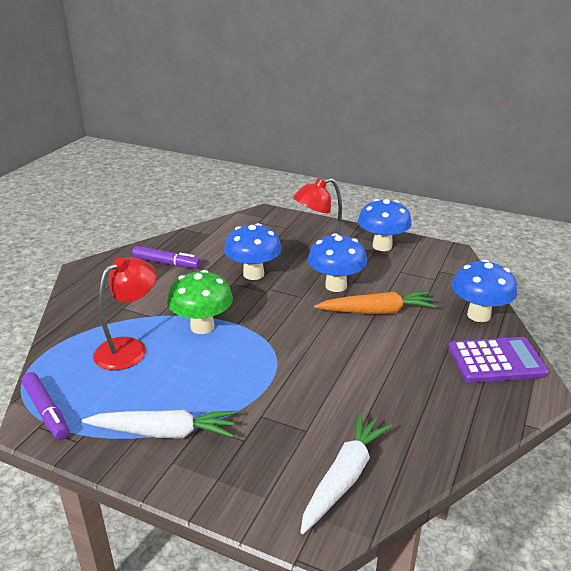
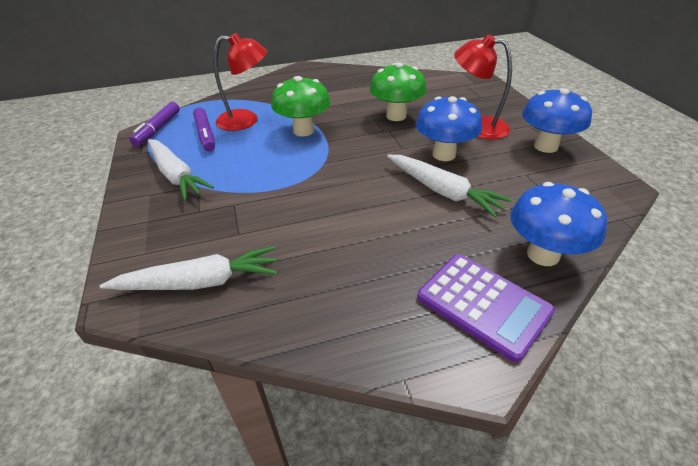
camera: 50 degrees right, 10 degrees up
(166, 263) = (353, 84): purple marker -> purple marker (205, 135)
(253, 274) = (396, 116): blue mushroom -> green mushroom
(377, 311) = (442, 191): orange carrot -> white carrot

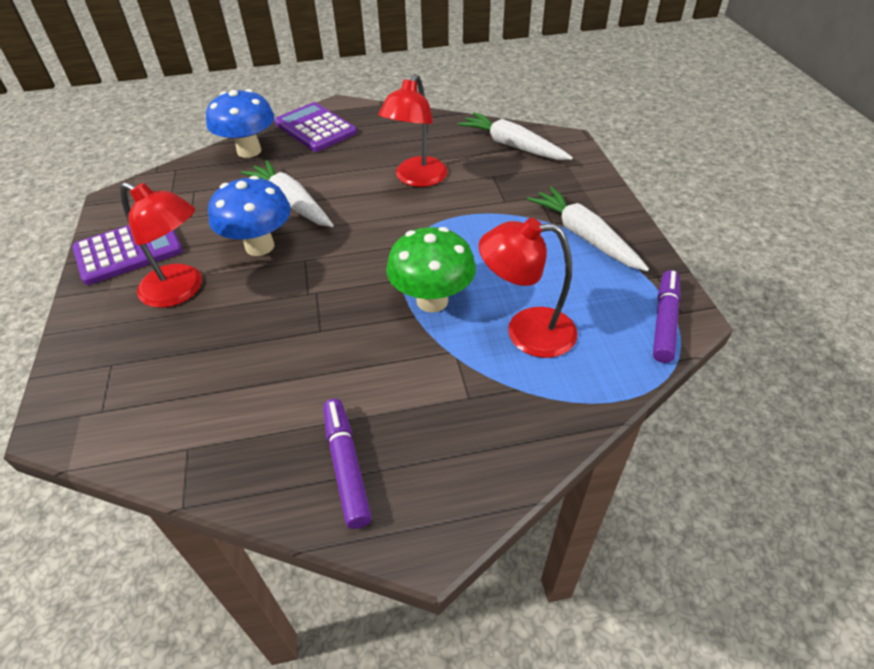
camera: 175 degrees left, 5 degrees up
(200, 282) = (512, 146): white carrot -> white carrot turned 45 degrees clockwise
(205, 135) = (580, 303): purple marker -> purple marker (346, 466)
(323, 224) = (416, 179): none -> red lamp
(396, 116) = (283, 323): green mushroom -> none
(545, 146) = (128, 250): blue mushroom -> purple calculator

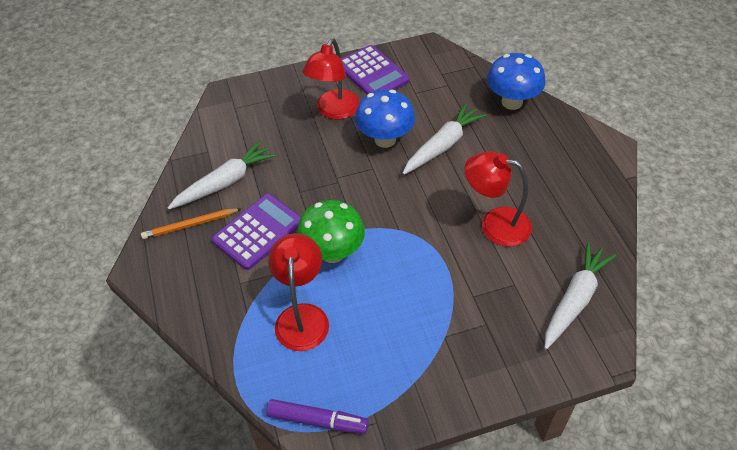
camera: 85 degrees right, 5 degrees up
(315, 128) = (562, 137): purple calculator -> purple calculator (258, 232)
(346, 466) = (190, 225): purple marker -> orange pencil
(584, 236) = (427, 363): white carrot -> white carrot (225, 182)

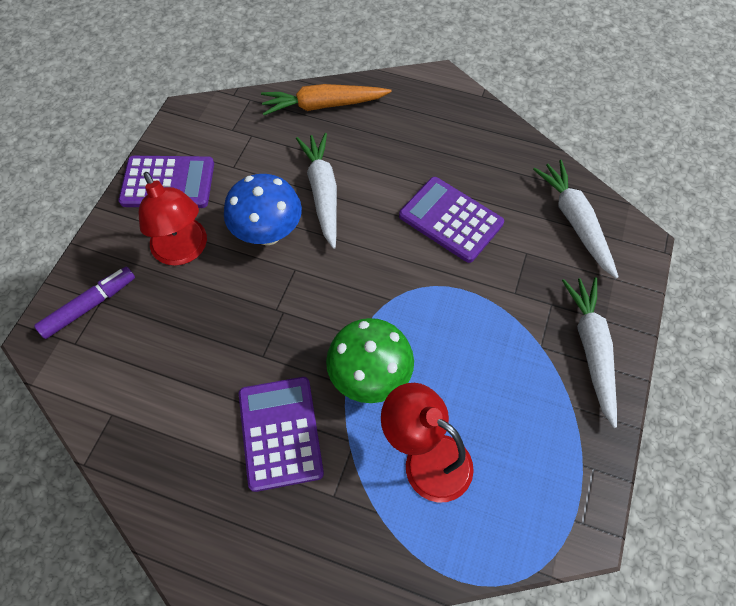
camera: 55 degrees left, 10 degrees up
(190, 225) = (206, 501): orange pencil -> none
(225, 182) = (178, 424): white carrot -> white carrot (591, 349)
(317, 420) = (558, 523): purple marker -> purple marker (89, 306)
(495, 224) = (451, 219): red lamp -> purple calculator
(512, 102) = (323, 105): blue mushroom -> orange carrot

